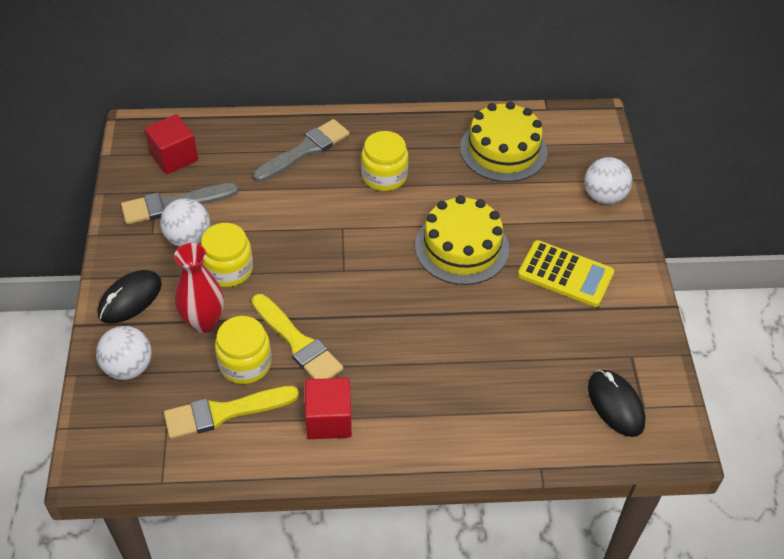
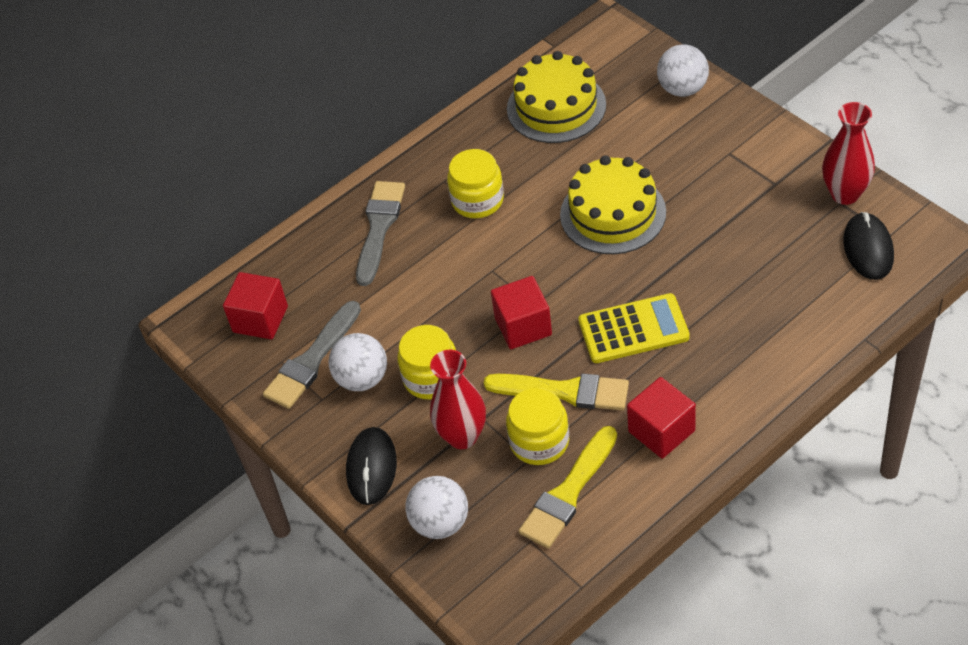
camera: 30 degrees left, 0 degrees up
(320, 279) = (523, 326): none -> red cube
(565, 274) = (721, 175): yellow calculator -> yellow calculator (633, 329)
(615, 405) = (868, 249): black mouse -> black mouse turned 60 degrees clockwise
(642, 352) = (845, 194): none -> red vase

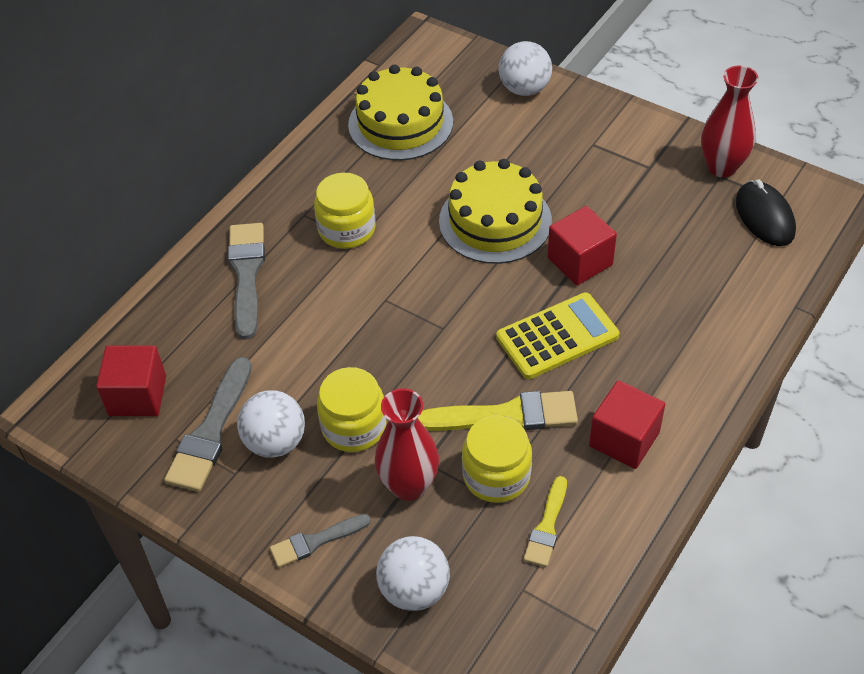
camera: 20 degrees left, 0 degrees up
(371, 468) = (315, 541): black mouse -> grey brush
(523, 326) = (438, 353): red cube -> red cube (580, 261)
(568, 493) = (547, 526): yellow brush -> yellow brush, size x0.60

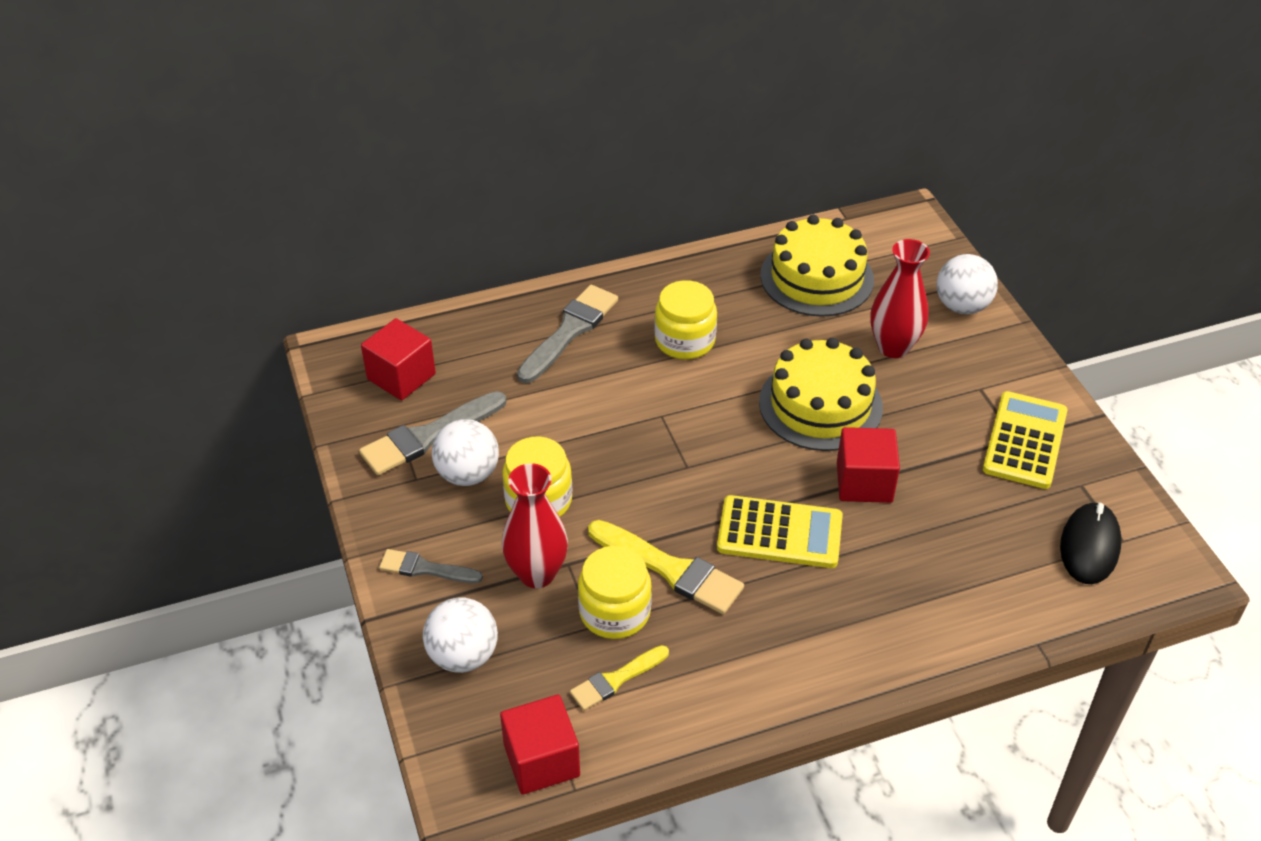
camera: 35 degrees right, 5 degrees down
(624, 439) = (753, 654): red cube -> red cube (541, 760)
(657, 165) = (1025, 441): none -> yellow calculator
(722, 167) = (1091, 477): red vase -> red vase (893, 347)

